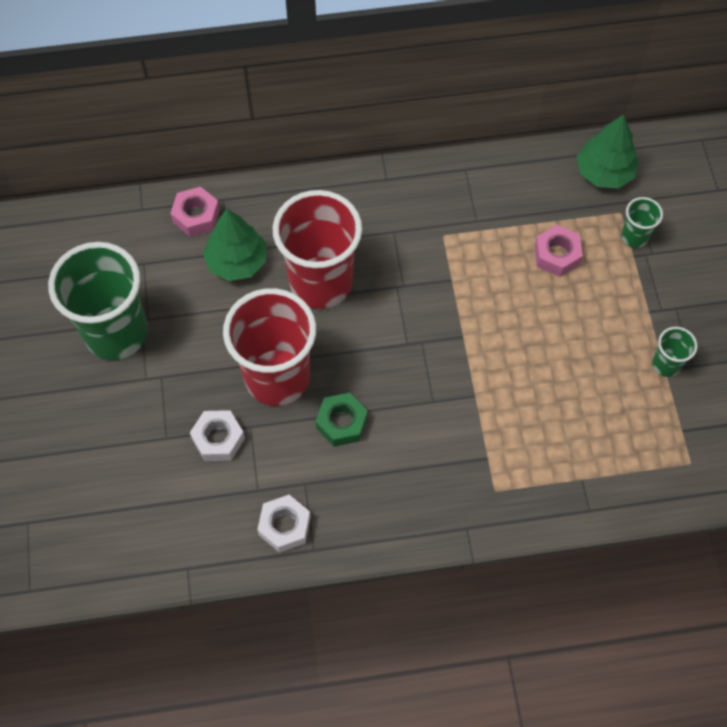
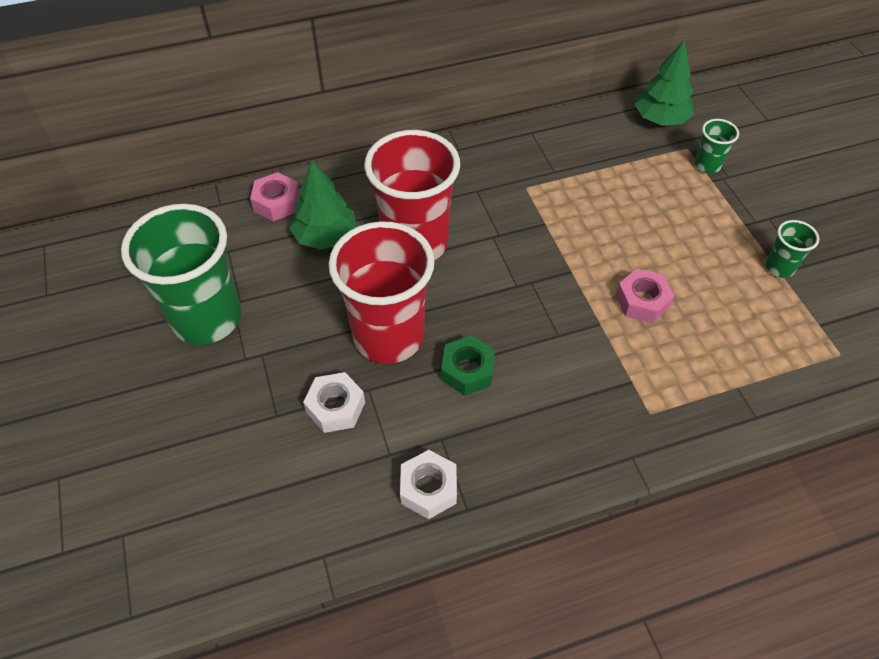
camera: 10 degrees left, 10 degrees down
(556, 255) = (640, 189): pink nut -> pink nut (642, 301)

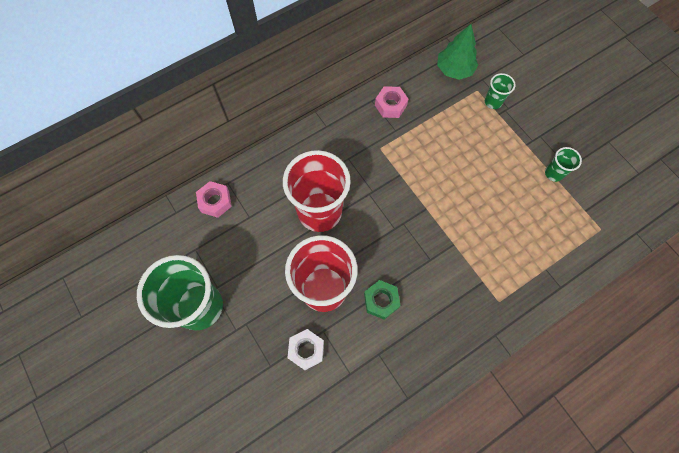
camera: 15 degrees left, 15 degrees up
(325, 236) = (258, 221): green tree -> none
(428, 488) = (380, 391): white nut -> none
(642, 301) = (476, 220): pink nut -> pink nut (390, 105)

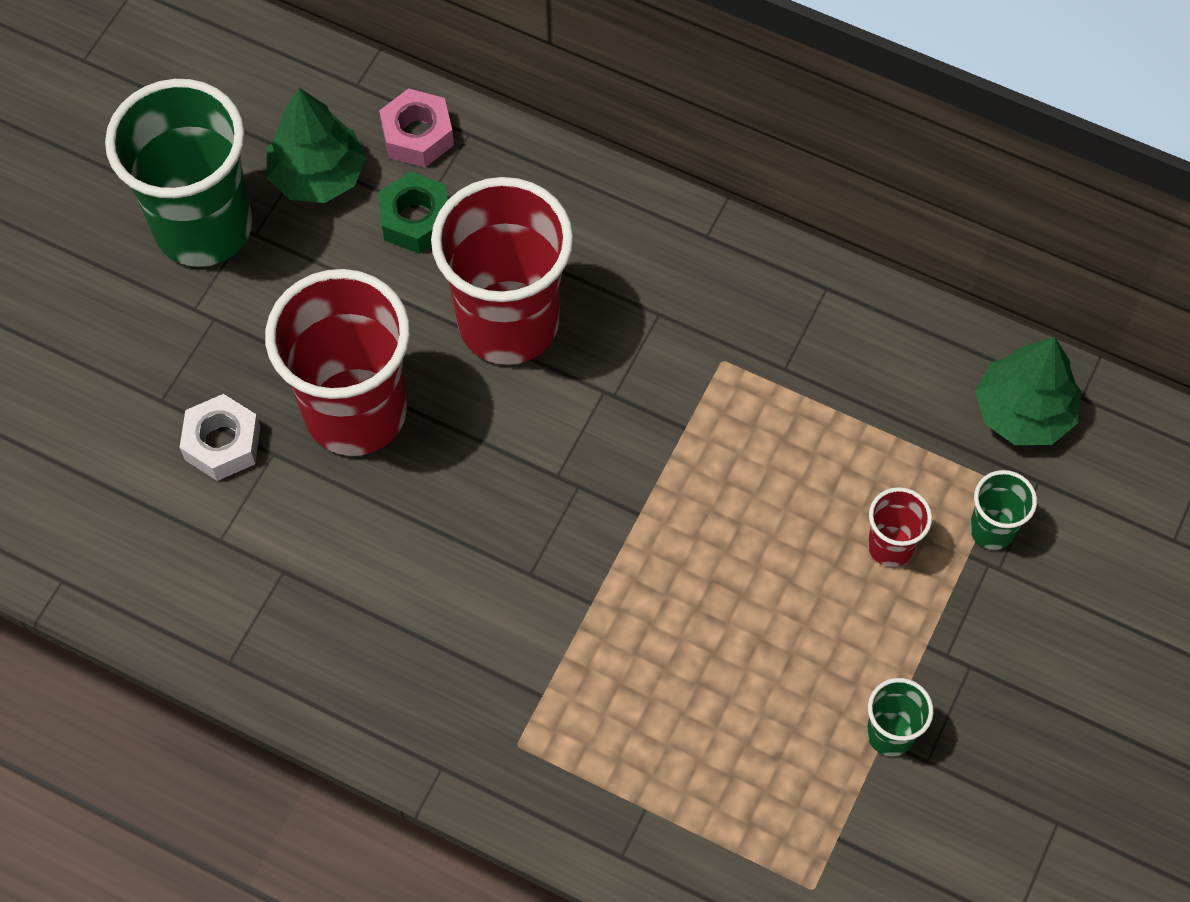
camera: 60 degrees right, 5 degrees down
(207, 248) = (318, 175): none -> green tree
(381, 301) = (390, 524): green nut -> green nut (416, 220)
(390, 105) = (839, 329): pink nut -> none
(483, 135) = (890, 546): none -> red cup

